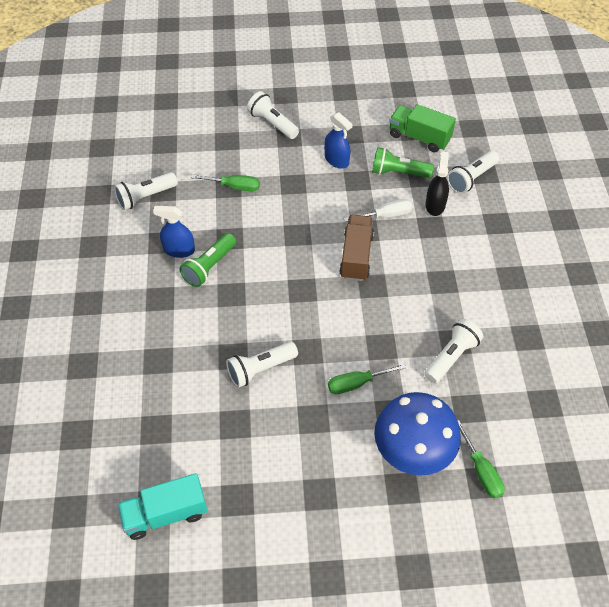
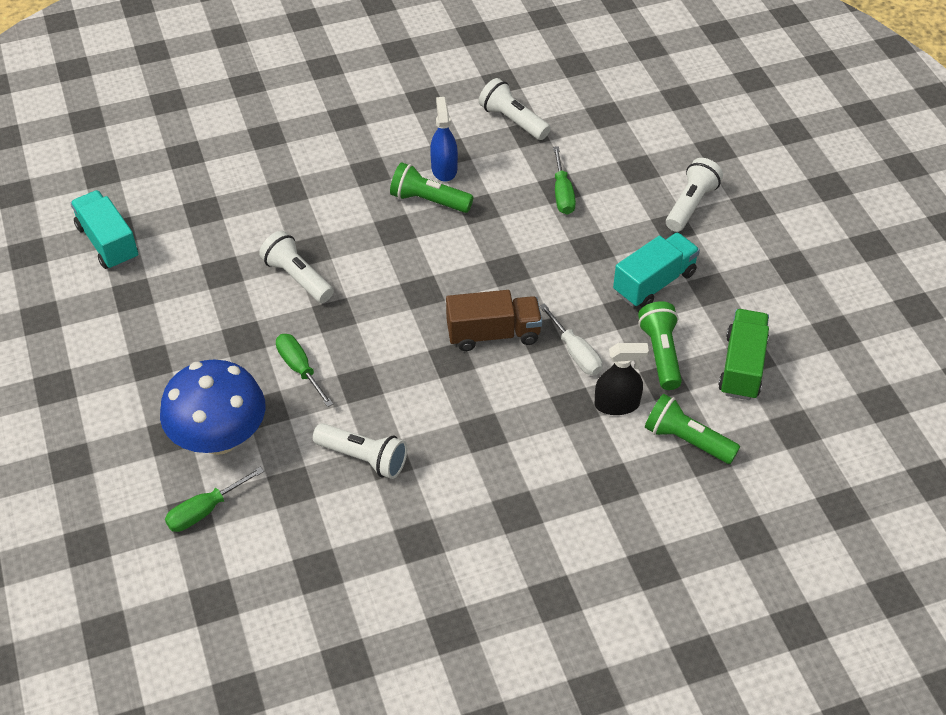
camera: 75 degrees right, 5 degrees down
(336, 160) = (654, 283): blue spray bottle -> turquoise truck
(471, 178) = (687, 440): white flashlight -> green flashlight

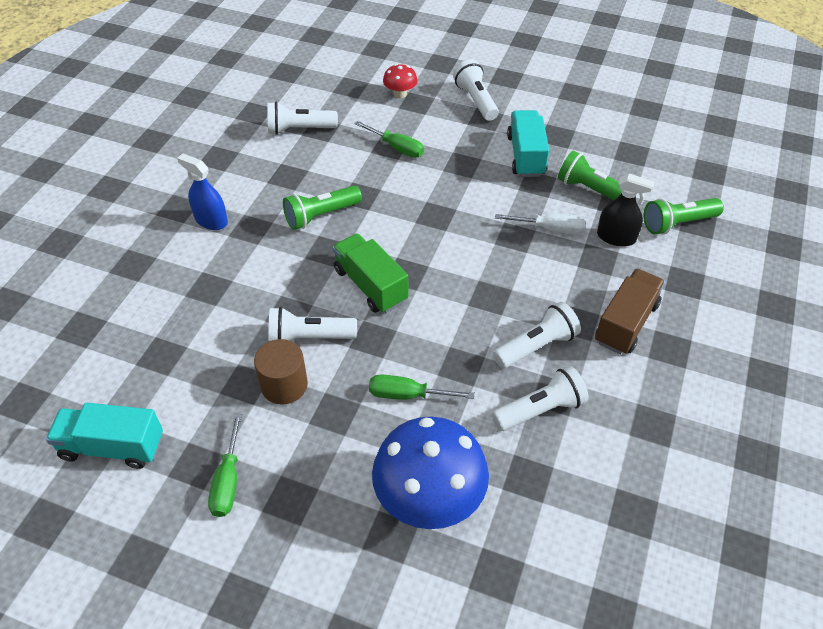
camera: 50 degrees left, 0 degrees up
(205, 510) = (501, 559): green screwdriver -> green screwdriver (228, 480)
(241, 293) = (284, 385): none -> brown cylinder
(428, 419) = (536, 346): none -> white flashlight
(444, 169) = (300, 189): blue spray bottle -> blue spray bottle (211, 220)
(493, 334) = (489, 260): brown truck -> brown truck (626, 323)
(617, 404) = (616, 237): black spray bottle -> black spray bottle turned 75 degrees clockwise
(636, 151) = (400, 94): none -> red mushroom
(742, 367) = (637, 162): green truck -> green truck (370, 285)

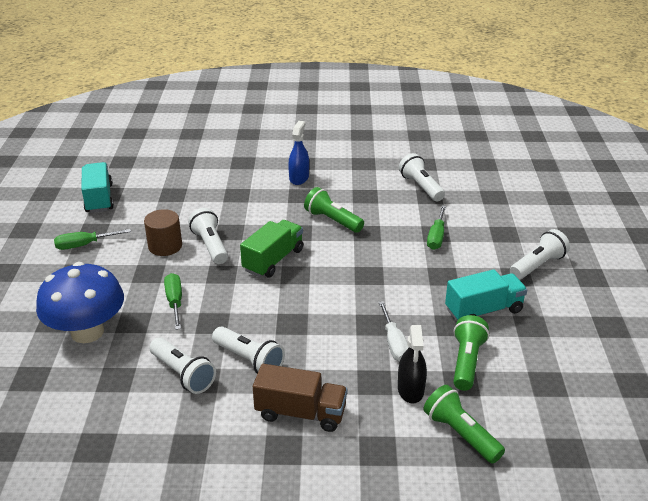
camera: 70 degrees right, 15 degrees down
(400, 94) = (508, 222): red mushroom -> none

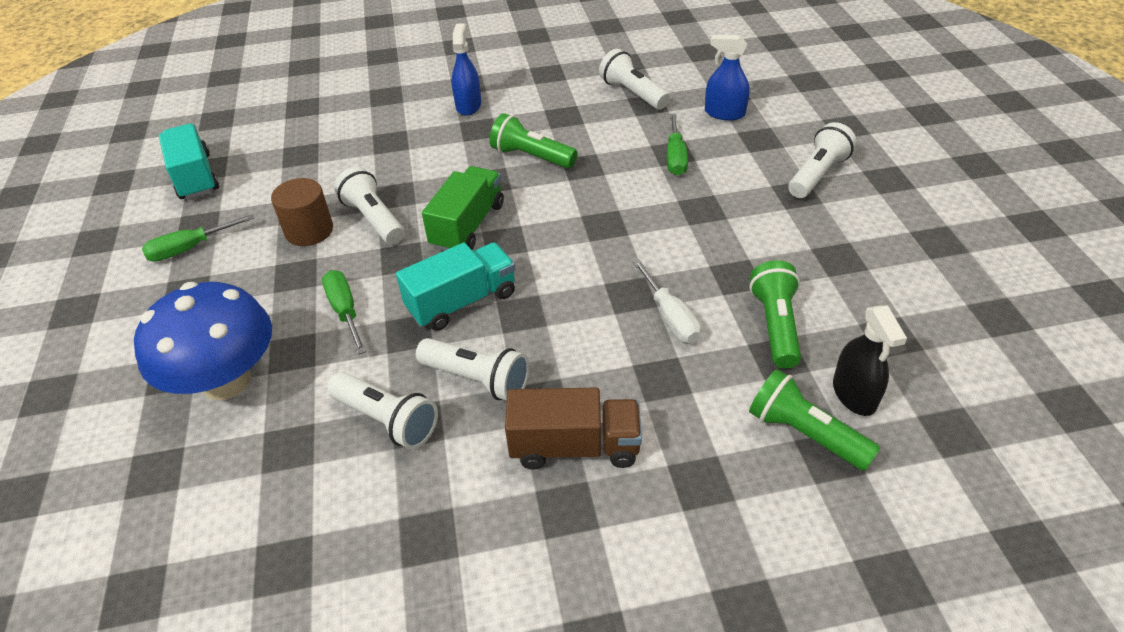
camera: 10 degrees left, 10 degrees up
(410, 390) = (715, 381): black spray bottle -> black spray bottle (854, 394)
(483, 310) = (771, 248): turquoise truck -> turquoise truck (462, 302)
(484, 211) = (724, 113): none -> blue spray bottle

